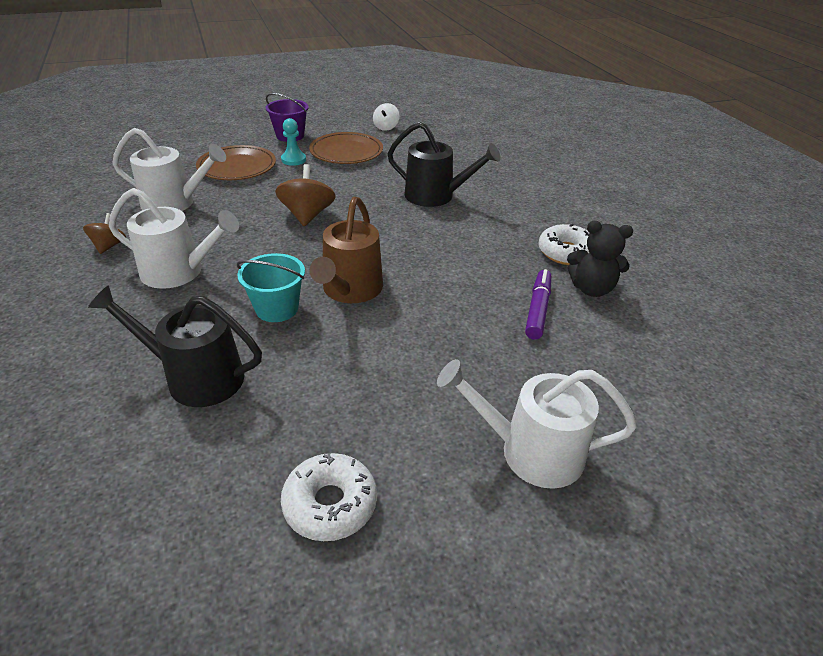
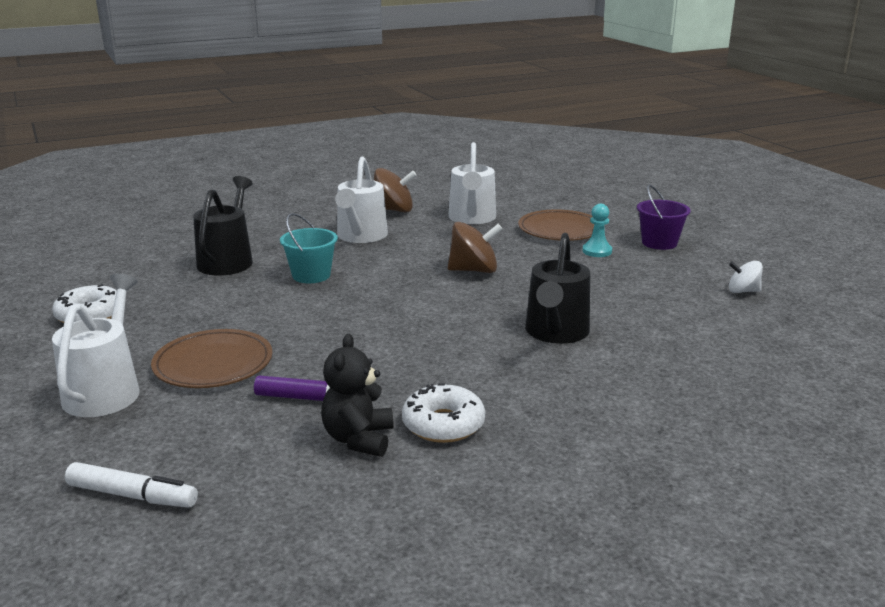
camera: 85 degrees right, 15 degrees down
(109, 246) = (393, 210): brown spinning top -> brown spinning top, size x1.65
(346, 152) = (641, 274): brown plate -> brown plate (213, 364)
(350, 290) = (341, 301): brown watering can -> none
(696, 405) = (132, 496): none -> white marker

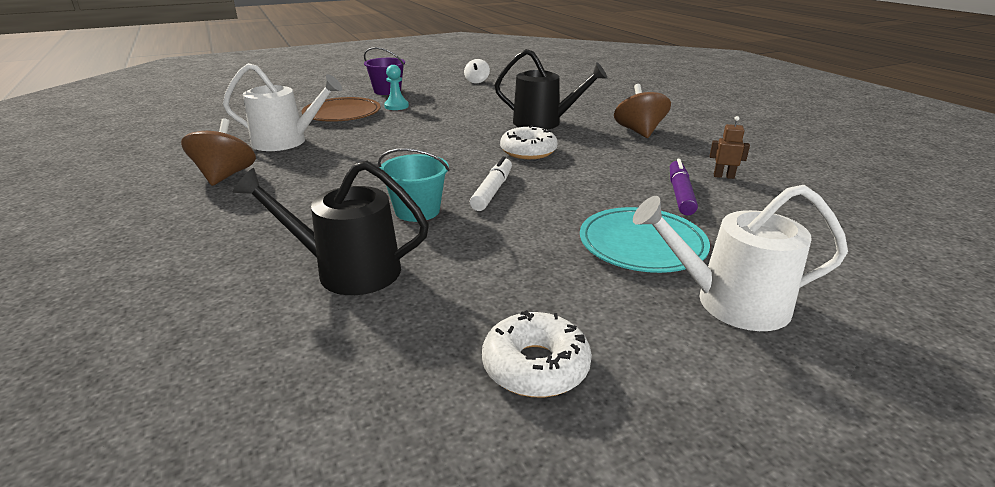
camera: 90 degrees left, 5 degrees up
(132, 496) = (873, 252): white marker -> white marker (492, 191)
(213, 364) = (642, 244): brown plate -> turquoise plate
(358, 439) = (723, 176): black teddy bear -> brown robot
(361, 236) = (305, 190): white watering can -> none
(443, 424) = (686, 153): white donut -> white donut (528, 151)
(474, 270) = (424, 142): brown spinning top -> brown spinning top (639, 132)

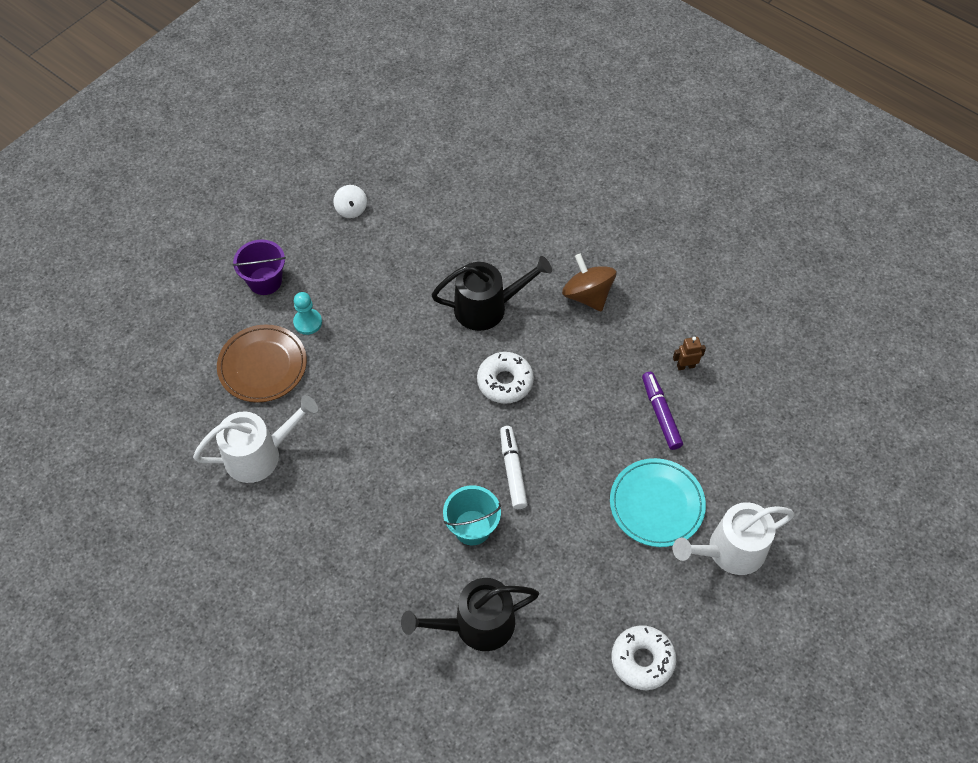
camera: 25 degrees left, 30 degrees up
(225, 176) = (264, 542): brown spinning top -> none

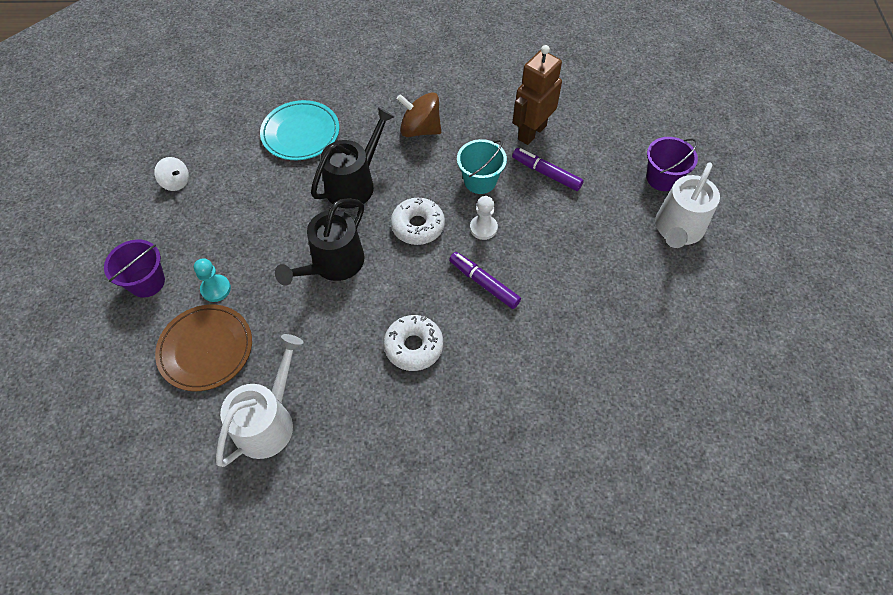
camera: 40 degrees left, 0 degrees up
(472, 527) = (494, 346): turquoise bucket -> turquoise bucket (480, 181)
(476, 624) = (567, 415): black watering can -> black watering can (333, 264)
(513, 470) = (484, 283): white marker -> purple marker
(557, 423) = (483, 228): none -> white pawn
(642, 660) = (699, 345): white donut -> white donut (414, 346)
(656, 504) = (603, 234): turquoise plate -> turquoise plate (300, 133)
(685, 366) = (531, 132): brown robot -> brown robot, size x2.21
(765, 495) = (662, 178): none -> purple bucket

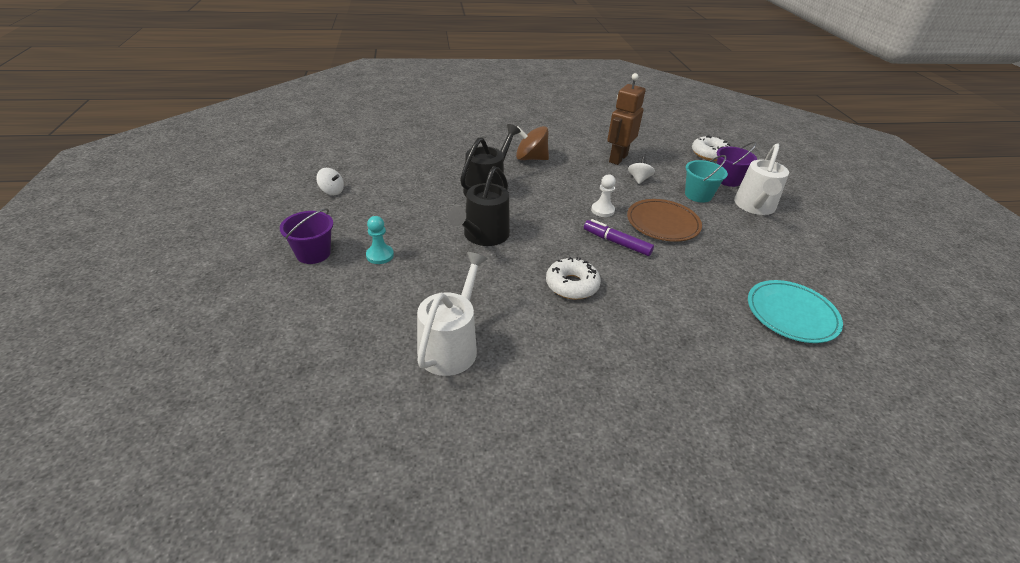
camera: 10 degrees left, 20 degrees down
(206, 349) = (378, 296): brown plate -> brown plate (662, 223)
(300, 133) = (434, 162): turquoise plate -> turquoise plate (791, 314)
(418, 226) = (548, 211): white donut -> white donut (709, 154)
(480, 181) = (589, 184): turquoise bucket -> turquoise bucket (698, 195)
(546, 173) = (639, 179): purple marker -> white spinning top

